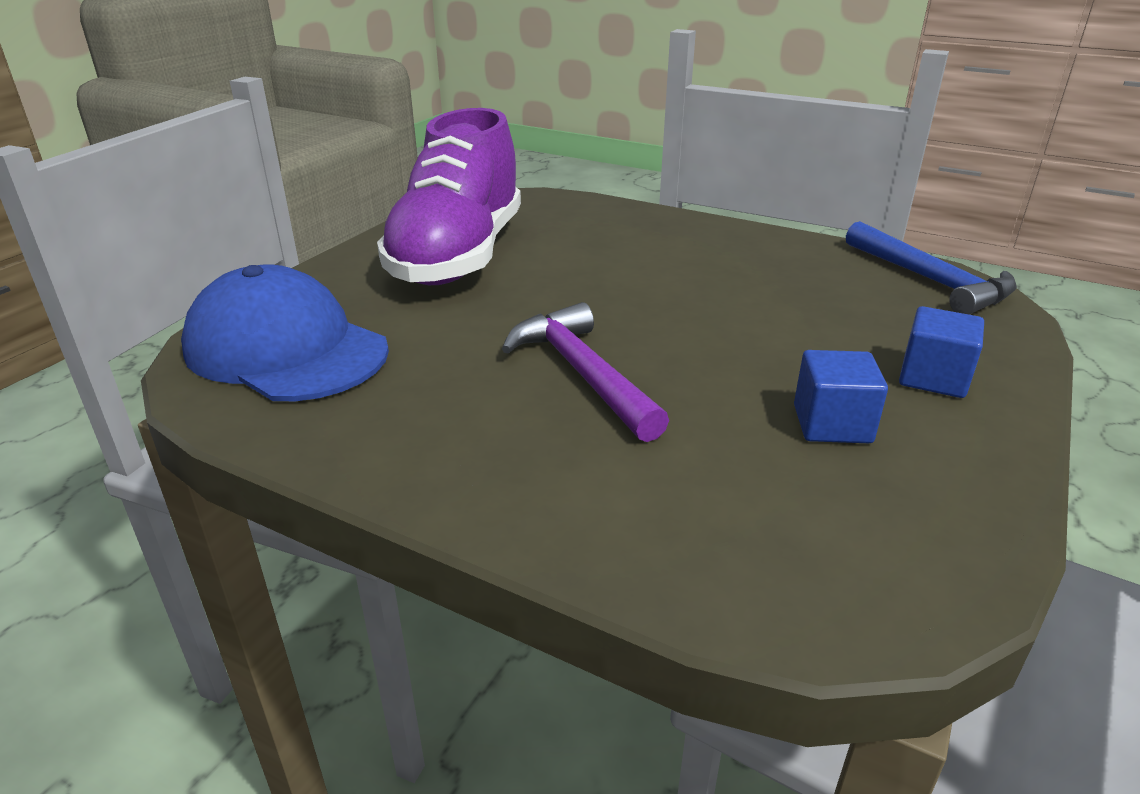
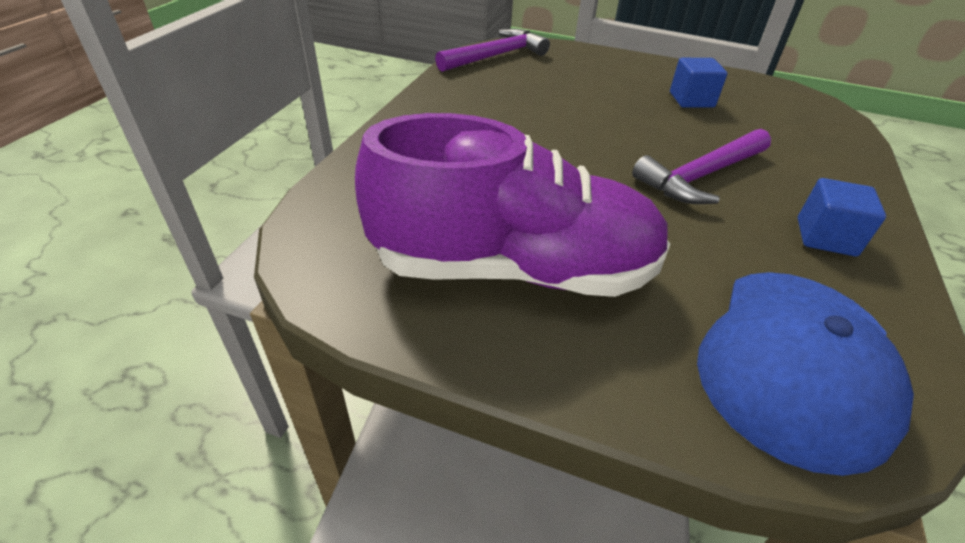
camera: 100 degrees left, 10 degrees up
(930, 280) = (496, 56): blue hammer -> purple hammer
(933, 378) = (623, 71): blue cube -> blue cube (825, 237)

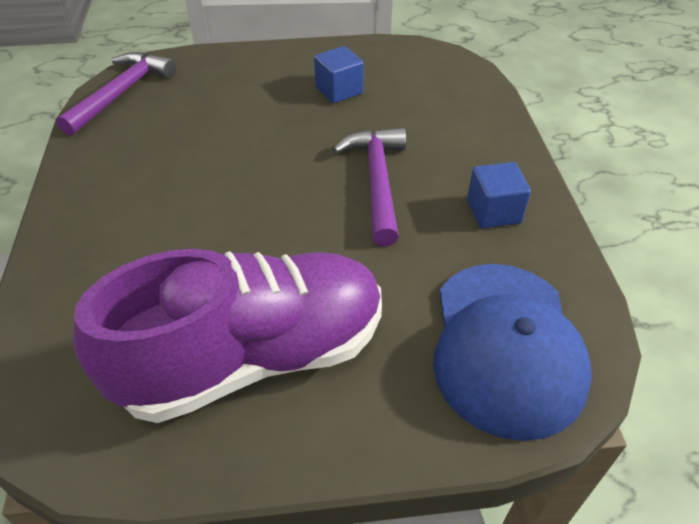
camera: 25 degrees left, 5 degrees up
(701, 176) = (377, 182): purple hammer -> purple hammer turned 150 degrees clockwise

